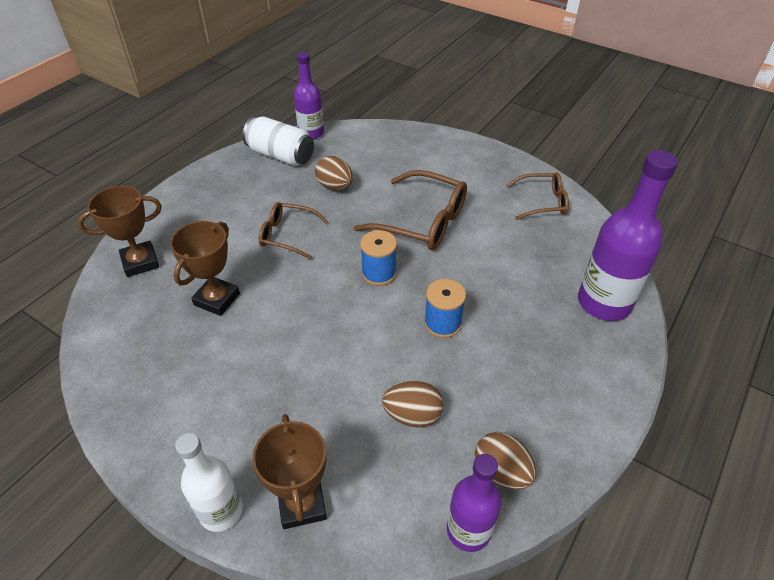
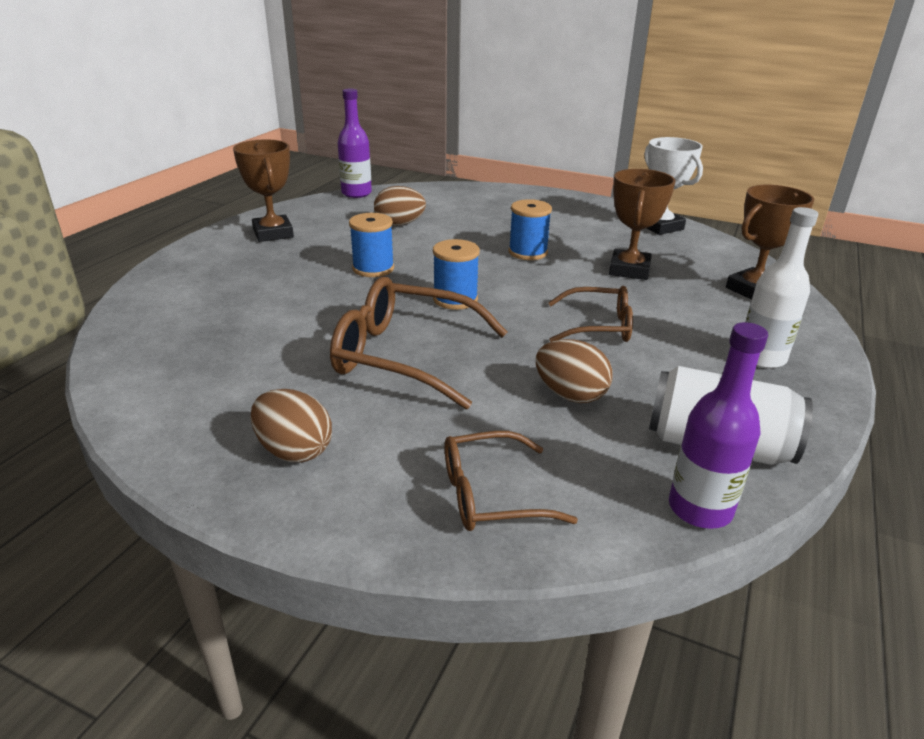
camera: 170 degrees right, 15 degrees down
(120, 379) = (660, 227): none -> white trophy
(221, 511) = (524, 191): white bottle -> white bottle (761, 358)
(292, 338) = (528, 252): none -> blue spool
(302, 504) = (472, 195): brown trophy -> brown trophy (273, 233)
(501, 472) = (329, 209): brown egg -> brown egg (294, 451)
(542, 202) = (188, 399): brown glasses -> brown glasses (491, 495)
(604, 303) = (174, 293): purple bottle -> none

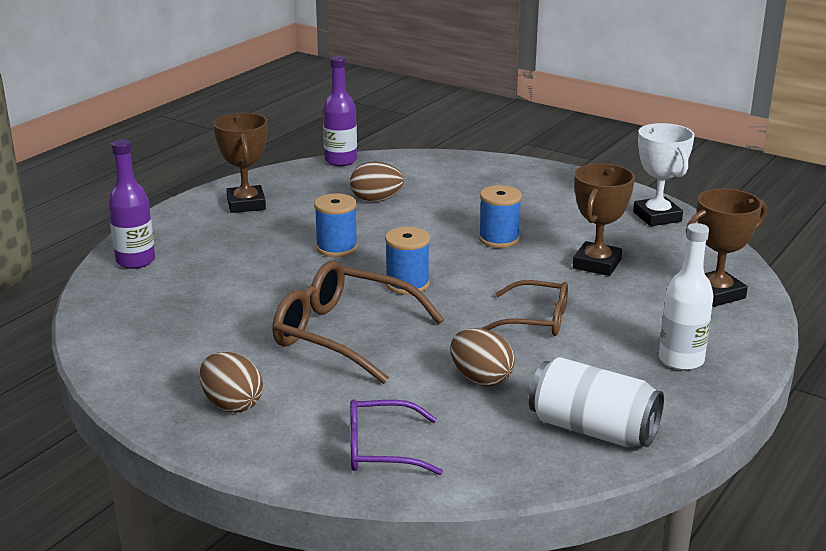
camera: 10 degrees right, 5 degrees down
(491, 495) = (381, 449): brown glasses -> purple glasses
(700, 509) = (549, 474): purple bottle -> purple bottle (135, 261)

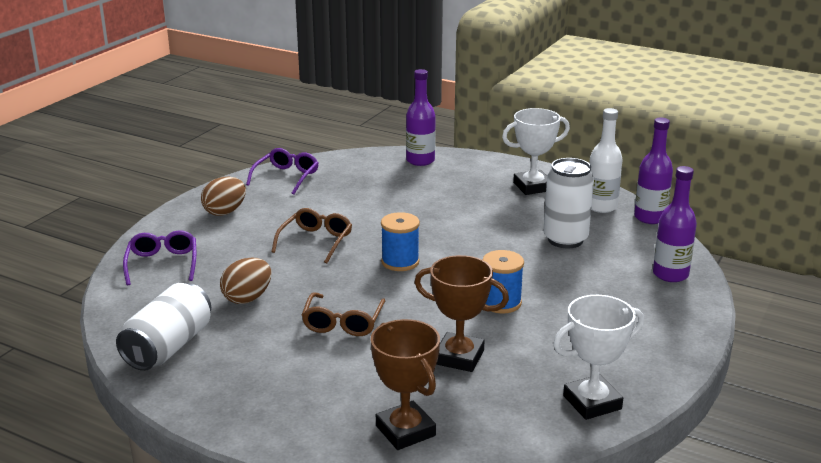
camera: 85 degrees right, 0 degrees up
(135, 356) = (286, 177): none -> purple glasses
(246, 204) = (532, 187): brown trophy -> white trophy
(336, 248) = (461, 229): blue spool -> none
(344, 334) = (316, 241): brown glasses -> brown glasses, size x0.61
(376, 200) = (565, 239): brown egg -> white can
(453, 166) = (670, 274): none -> purple bottle
(681, 360) = (271, 397): white bottle -> white bottle (601, 207)

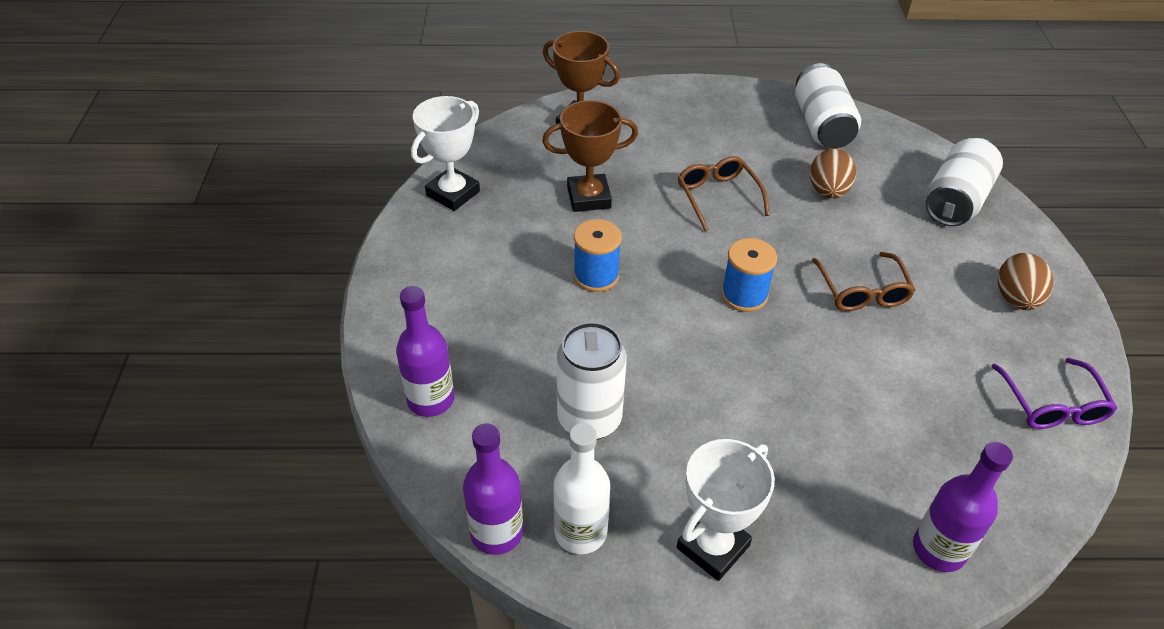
camera: 150 degrees right, 20 degrees up
(162, 264) = (955, 200): purple glasses -> white can

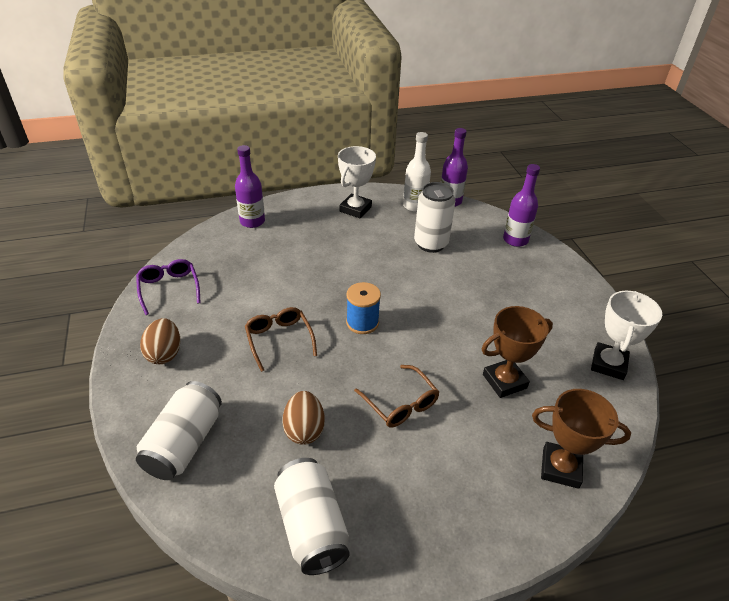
camera: 165 degrees right, 5 degrees down
(596, 276) = (466, 318): blue spool -> none

